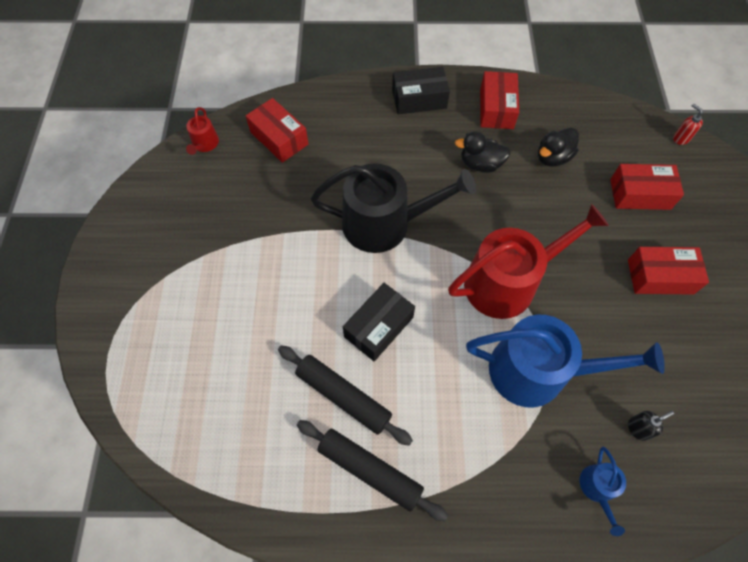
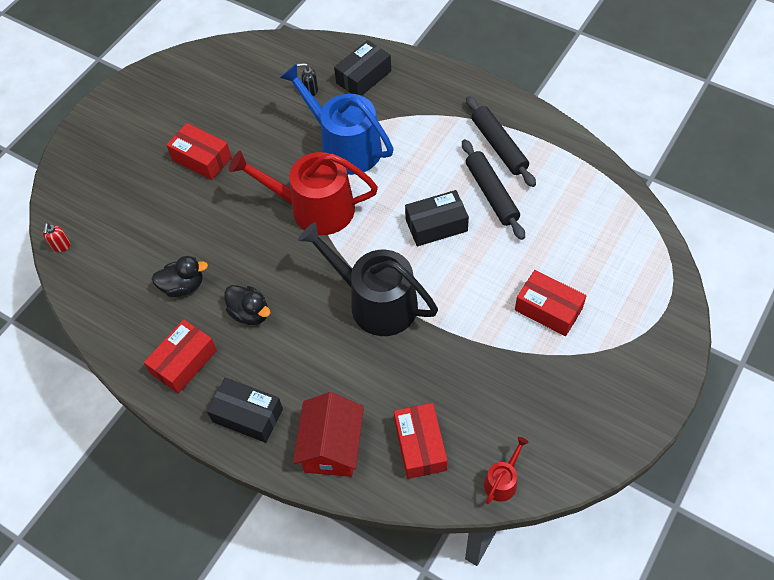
camera: 145 degrees left, 5 degrees down
(343, 108) = (332, 447): none -> red house
(597, 489) = (363, 77): blue watering can -> black box
(640, 194) = (148, 220): red box -> red box (548, 309)

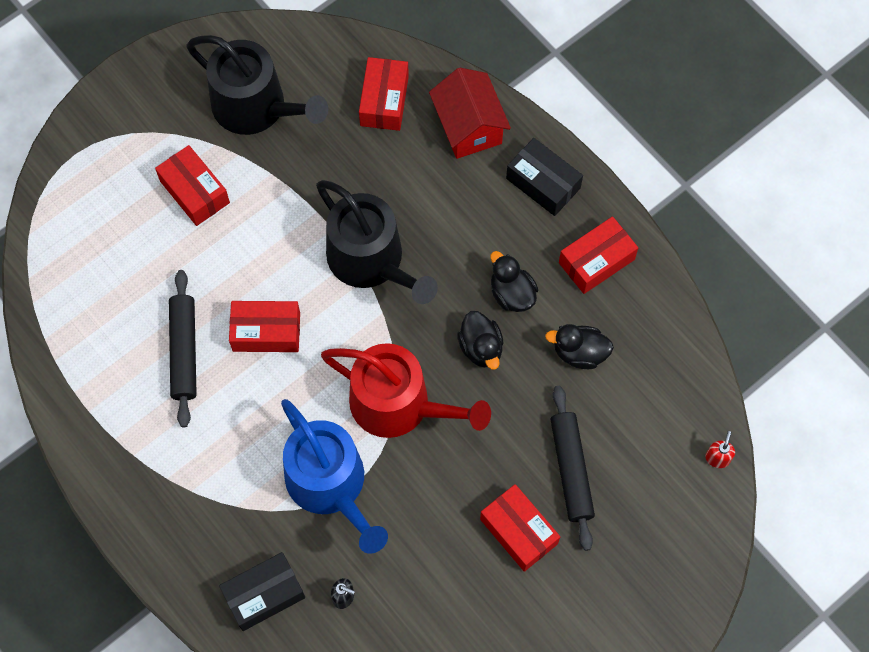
camera: 165 degrees left, 10 degrees up
(263, 265) = (481, 348): none -> black duck
(332, 447) = (469, 126): red house -> red house turned 45 degrees counterclockwise
(436, 225) = (266, 332): black box -> red box
(499, 146) = (142, 415): black rolling pin -> black rolling pin (571, 470)
(502, 481) = (322, 47): red watering can -> none
(534, 400) = (256, 107): none -> black watering can

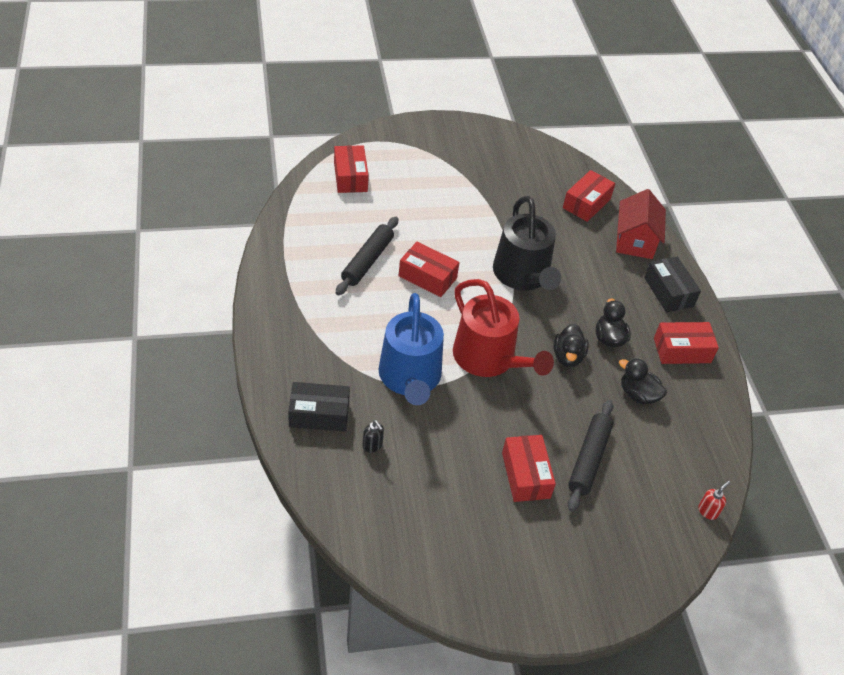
camera: 25 degrees right, 20 degrees down
(194, 192) = (434, 190): red box -> red box (350, 177)
(256, 107) = (502, 170): black watering can -> none

